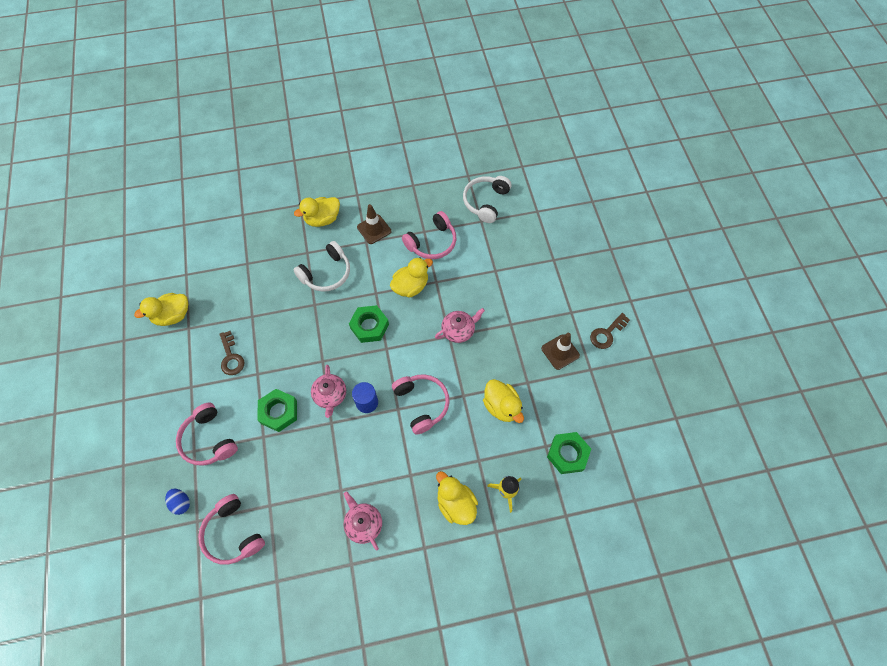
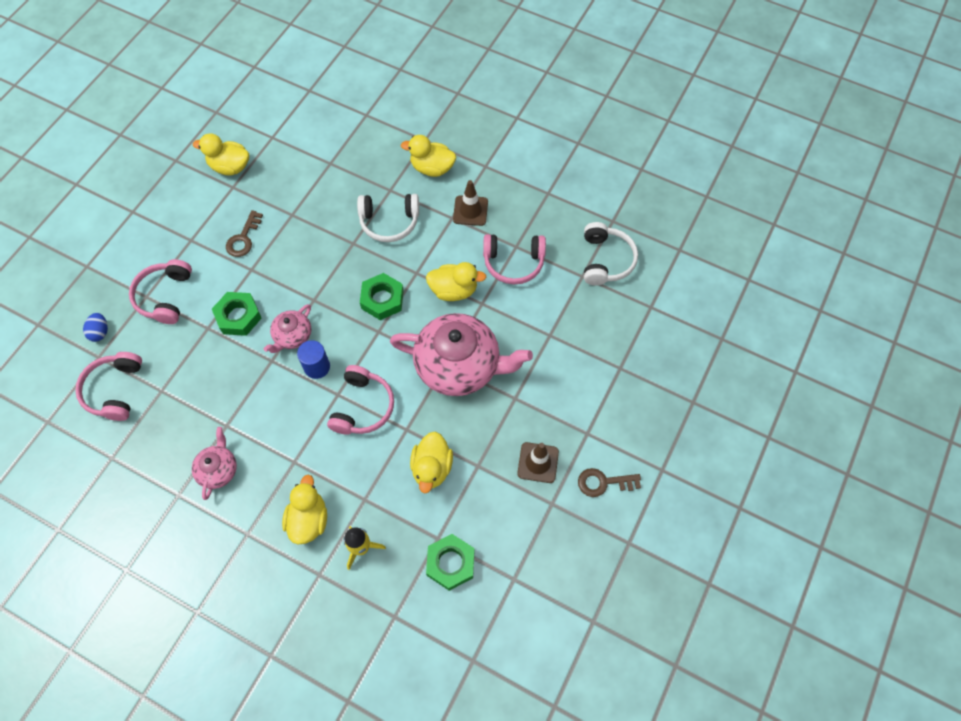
camera: 40 degrees right, 0 degrees up
(458, 330) = (459, 365): pink teapot -> pink teapot, size x2.06
(486, 202) = (605, 260): white headphones -> white headphones turned 120 degrees clockwise

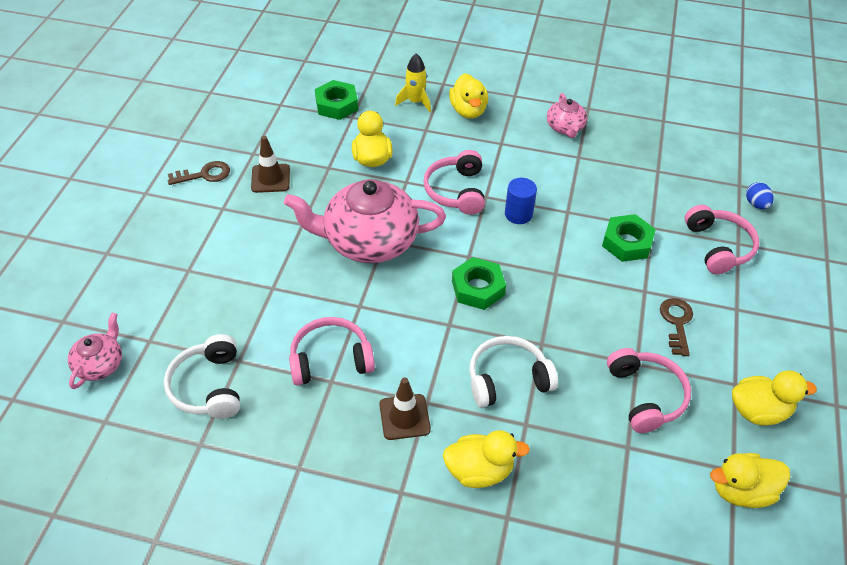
camera: 165 degrees right, 15 degrees down
(115, 390) = (701, 163): pink headphones -> pink headphones (645, 396)
(292, 336) = (559, 236): pink teapot -> pink teapot (100, 364)
(454, 290) = (397, 313): yellow duck -> yellow duck (741, 491)

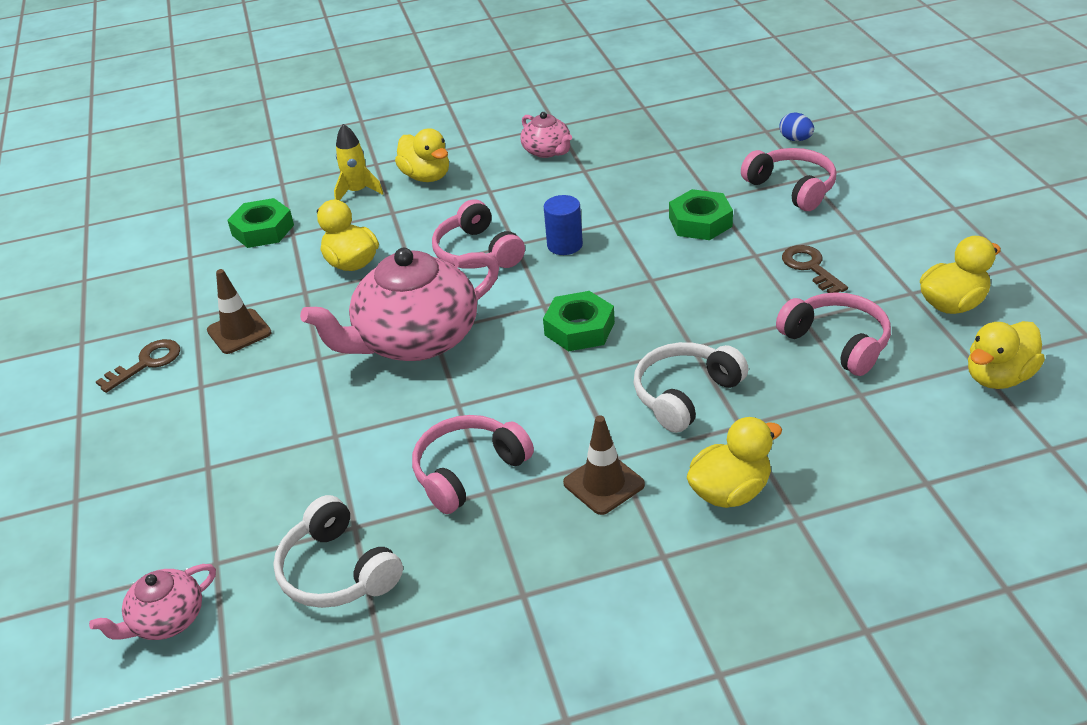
camera: 25 degrees left, 10 degrees down
(100, 364) = (166, 620): pink teapot -> pink teapot turned 120 degrees counterclockwise

